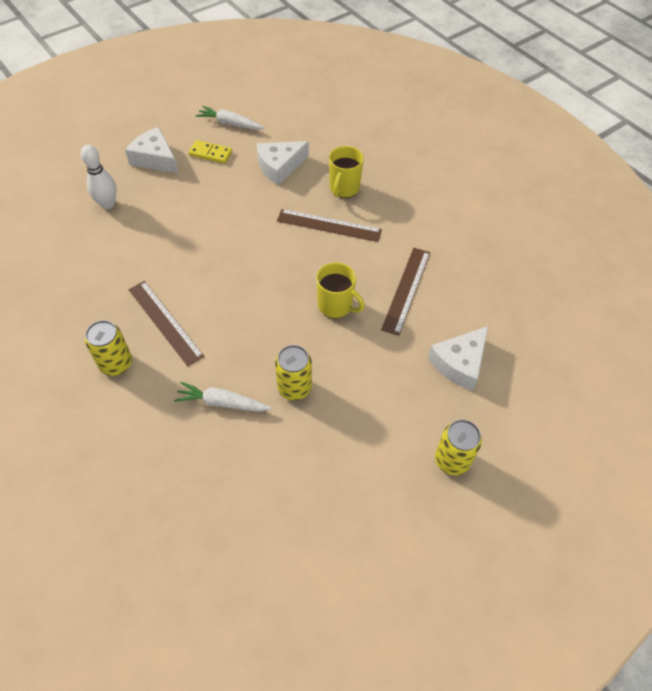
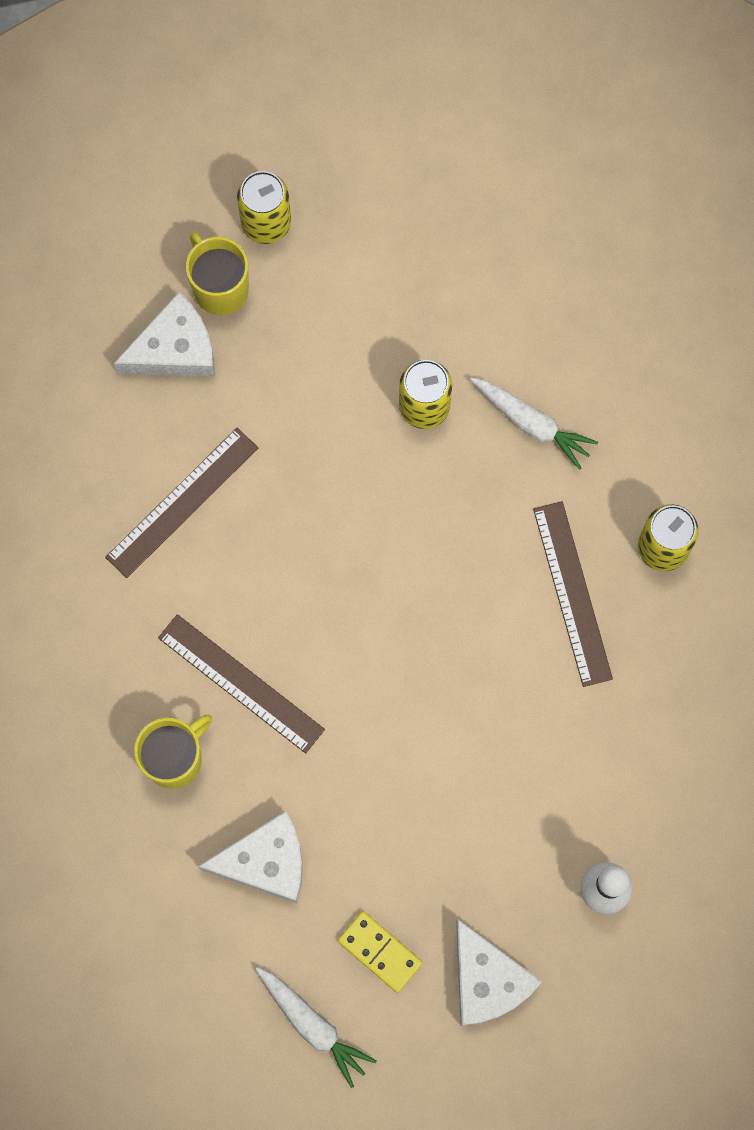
camera: 155 degrees left, 20 degrees up
(336, 306) = (304, 517): yellow mug -> yellow mug (220, 288)

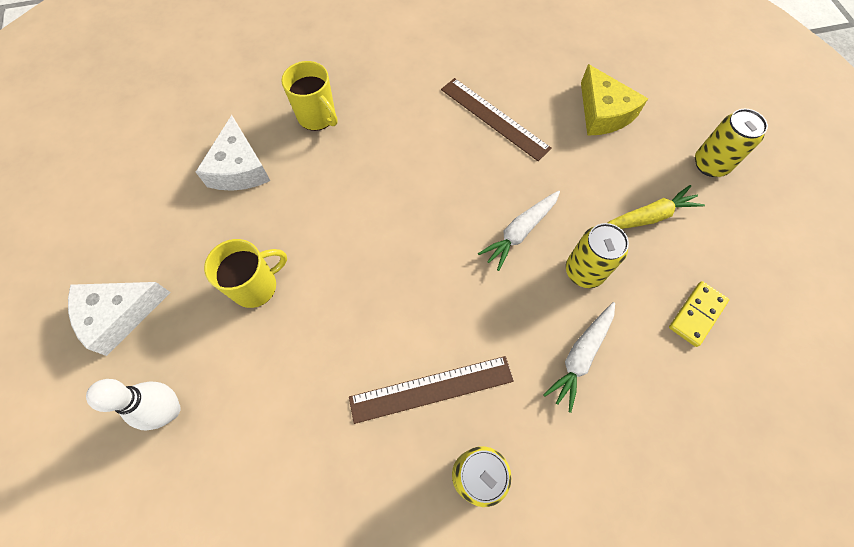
camera: 90 degrees right, 10 degrees down
(175, 349) = (603, 113): white cheese -> yellow cheese
(220, 288) = (653, 137): yellow mug -> yellow mug (256, 286)
(240, 684) = (366, 152): brown ruler -> none
(312, 1025) = (119, 197): white carrot -> white carrot (520, 232)
(346, 316) = (648, 217): none -> yellow carrot
(380, 952) = (160, 239): yellow domino -> yellow domino (697, 314)

